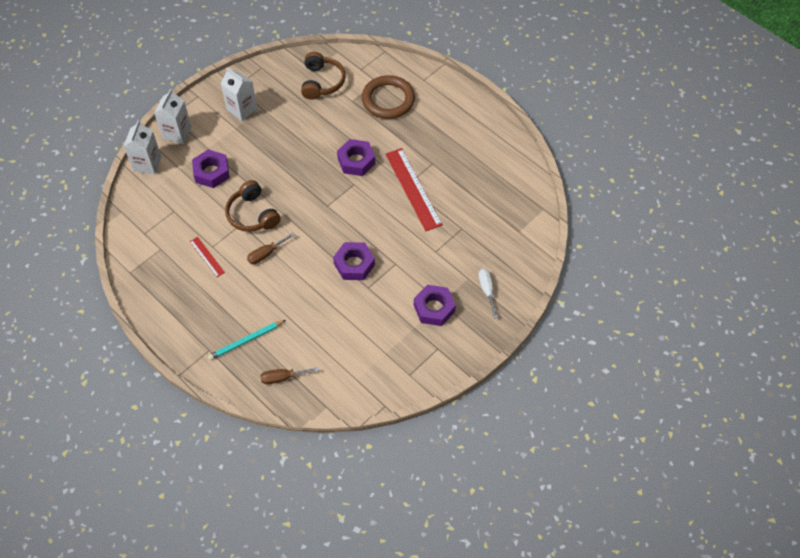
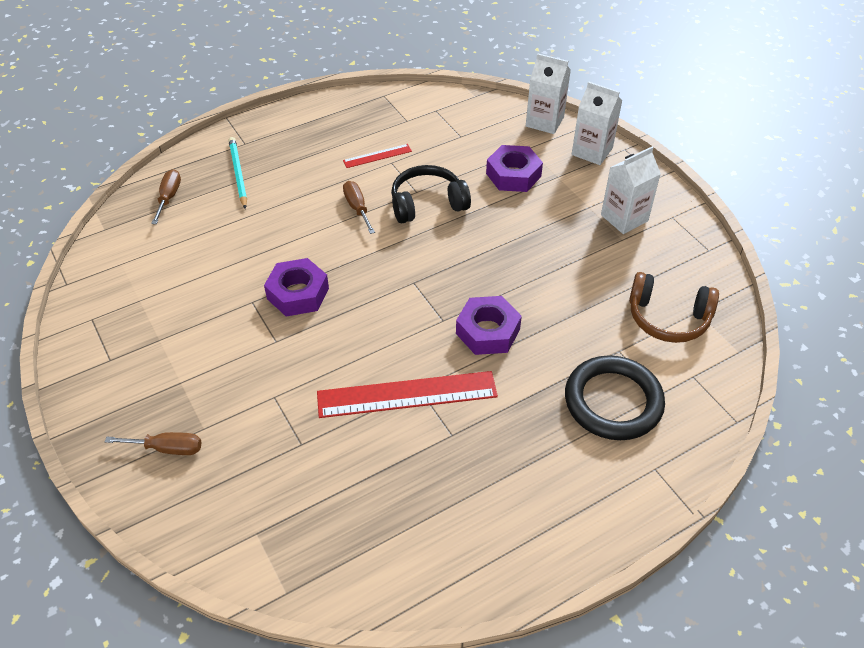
camera: 105 degrees right, 10 degrees down
(252, 214) = (427, 204): brown headphones -> black headphones
(388, 100) = (613, 401): brown ring -> black ring
(434, 308) = (175, 370): purple nut -> none
(487, 290) = (167, 448): white screwdriver -> brown screwdriver

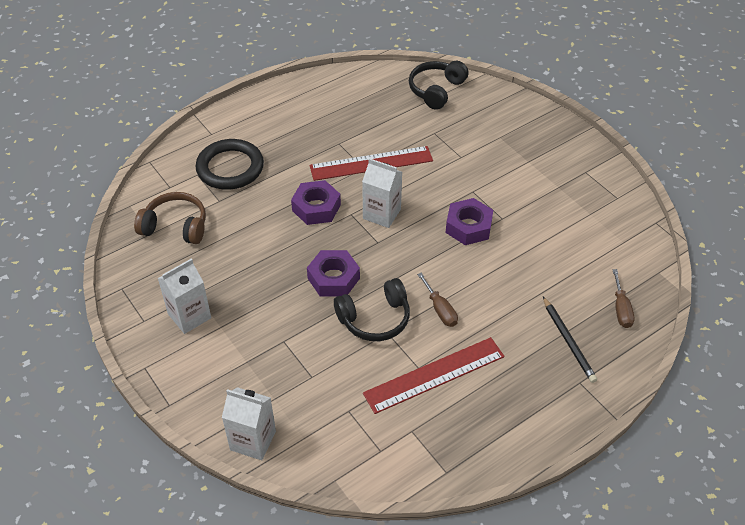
camera: 175 degrees right, 0 degrees up
(167, 448) = (517, 125): brown screwdriver -> none
(238, 173) = (568, 341): turquoise pencil -> black pencil
(272, 538) = (436, 90): none -> black headphones
(377, 156) = (434, 375): red ruler -> red ruler, size x2.03
(513, 175) = (292, 360): purple nut -> purple nut (333, 278)
(592, 151) = (205, 398): white carton -> white carton (382, 214)

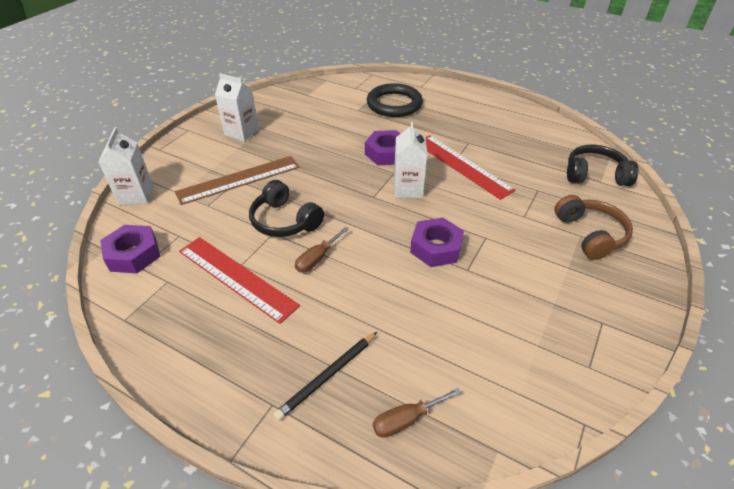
camera: 65 degrees right, 5 degrees down
(175, 226) = (320, 101): brown headphones -> brown headphones (590, 234)
(283, 340) = (239, 179): none -> brown ruler
(333, 278) = (316, 185): purple nut -> purple nut (133, 254)

